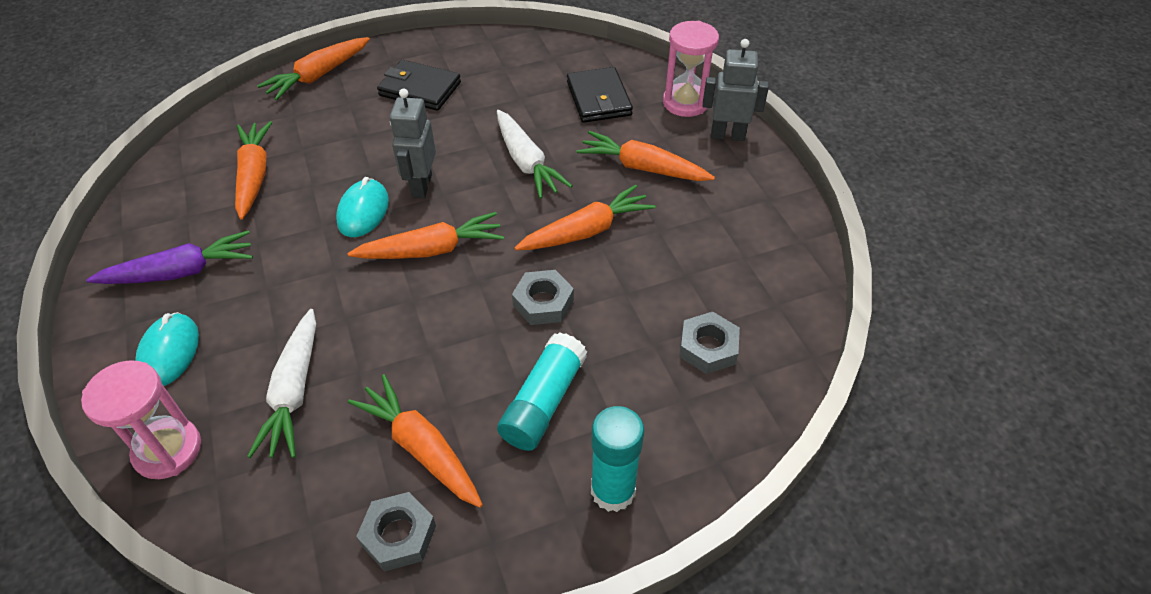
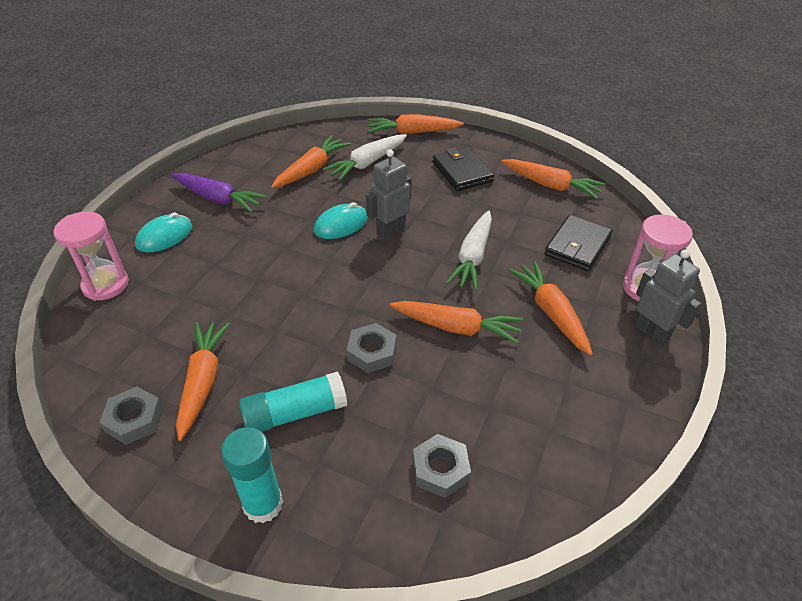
camera: 45 degrees right, 5 degrees down
(294, 392) = (187, 300): white carrot -> white carrot (367, 163)
(432, 250) = (349, 272): orange carrot -> orange carrot (551, 185)

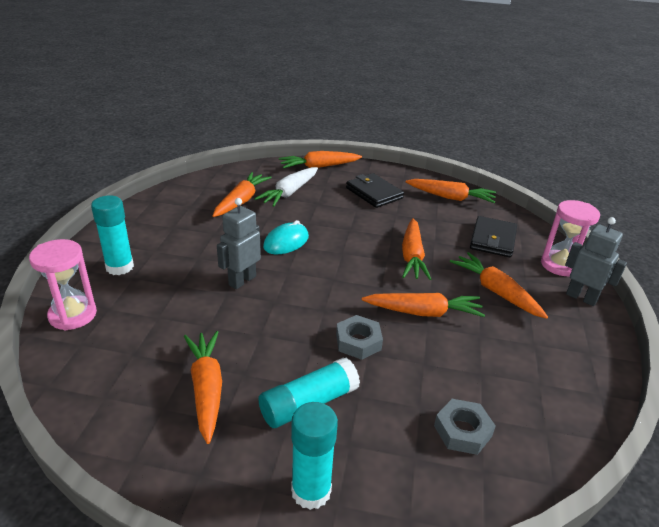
camera: 15 degrees left, 10 degrees down
(134, 419) = (147, 434): grey nut -> none
(164, 236) = (120, 267): turquoise mouse -> turquoise glue stick
(218, 199) = (162, 231): purple carrot -> none
(390, 230) = (332, 242): grey robot -> grey robot (242, 280)
(473, 257) = (412, 256): white carrot -> orange carrot

